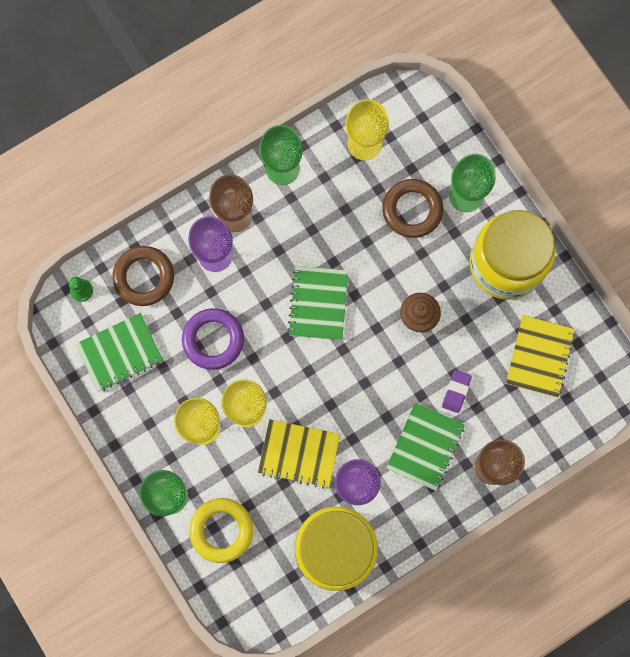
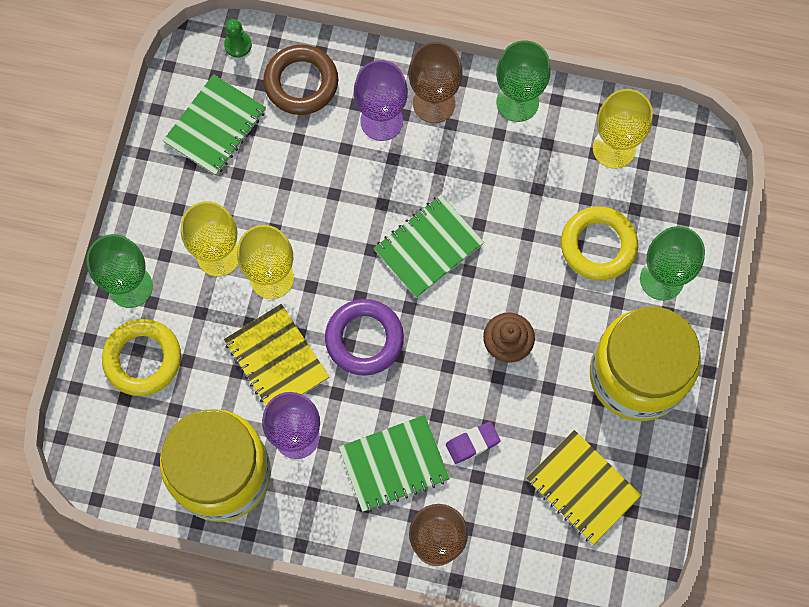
camera: 45 degrees right, 5 degrees down
(120, 353) = (215, 126): green notebook -> green notebook turned 75 degrees counterclockwise
(213, 340) = (305, 191): purple ring -> purple ring (364, 339)
(412, 210) = (598, 245): brown ring -> yellow ring
(539, 357) = (582, 487): yellow notebook -> yellow notebook turned 75 degrees clockwise

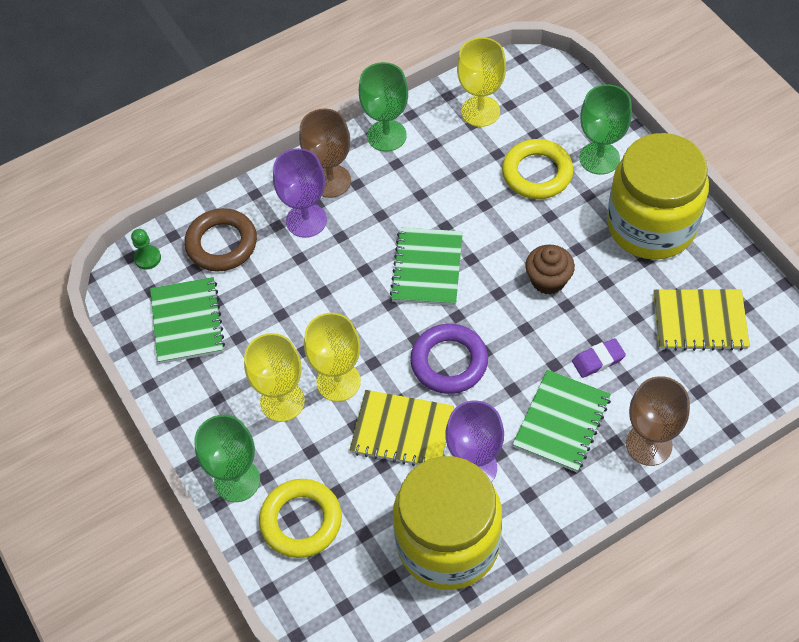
camera: 40 degrees left, 15 degrees down
(472, 443) = (598, 360): purple eraser -> purple eraser turned 45 degrees clockwise

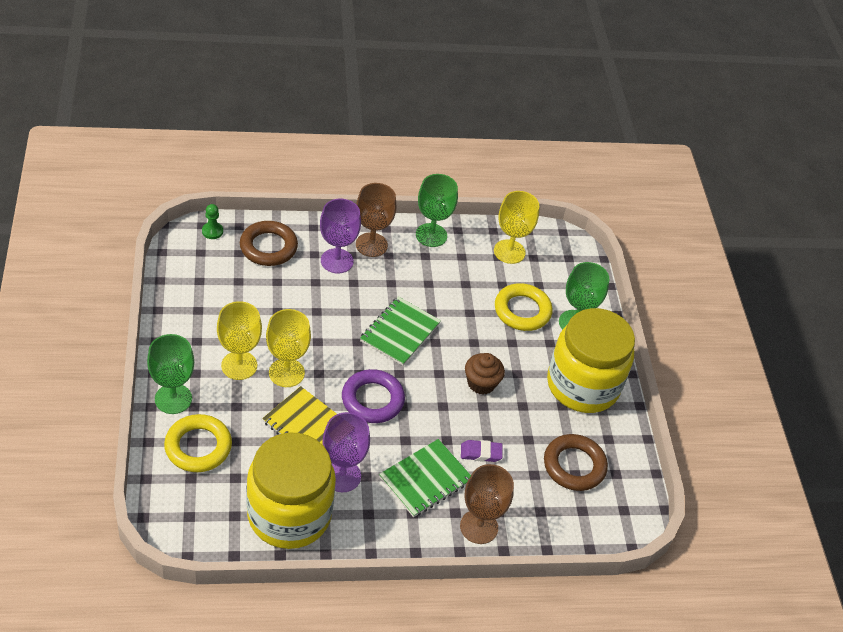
camera: 15 degrees right, 10 degrees down
(187, 322) = (210, 284): green notebook -> none
(699, 321) = (574, 466): yellow notebook -> brown ring

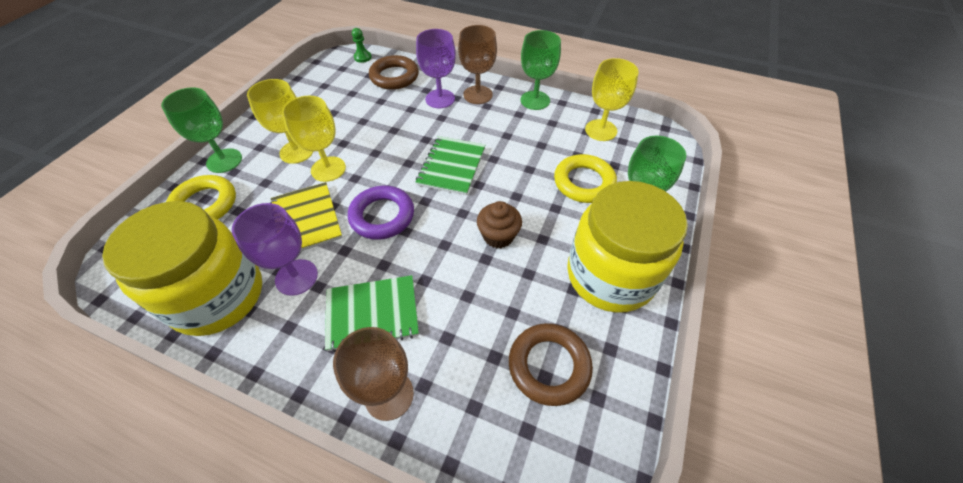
camera: 35 degrees right, 5 degrees up
(400, 332) = (451, 166): green notebook -> green notebook turned 45 degrees counterclockwise
(481, 453) = (450, 308): purple eraser -> none

